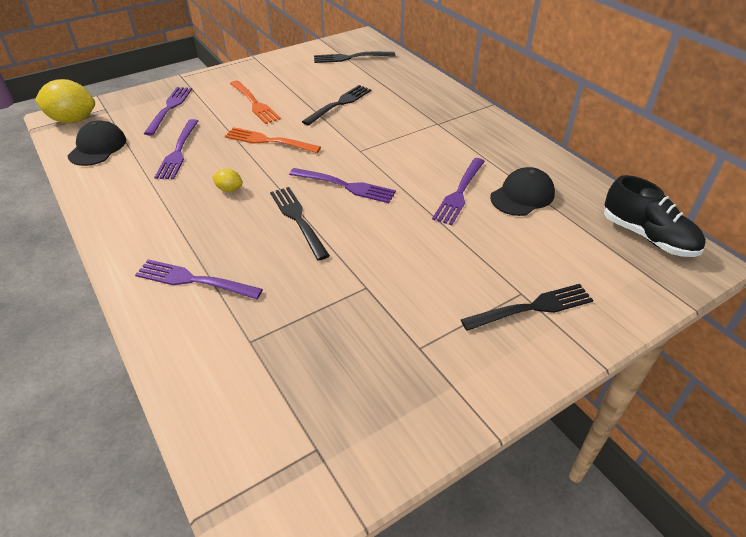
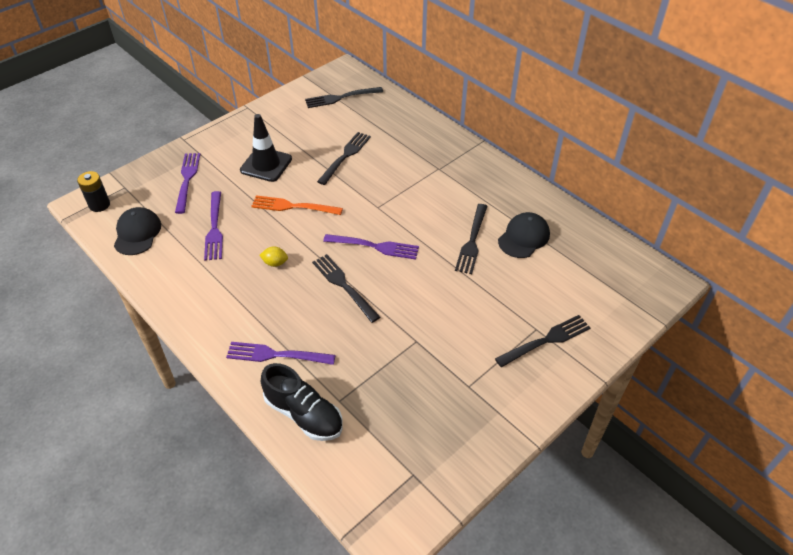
camera: 10 degrees left, 5 degrees up
(73, 120) = (99, 205): yellow lemon -> black battery
(254, 103) = (266, 164): orange fork -> black traffic cone
(459, 193) = (472, 241): purple fork -> black fork
(647, 236) = (626, 264): black shoe -> black shoe (304, 414)

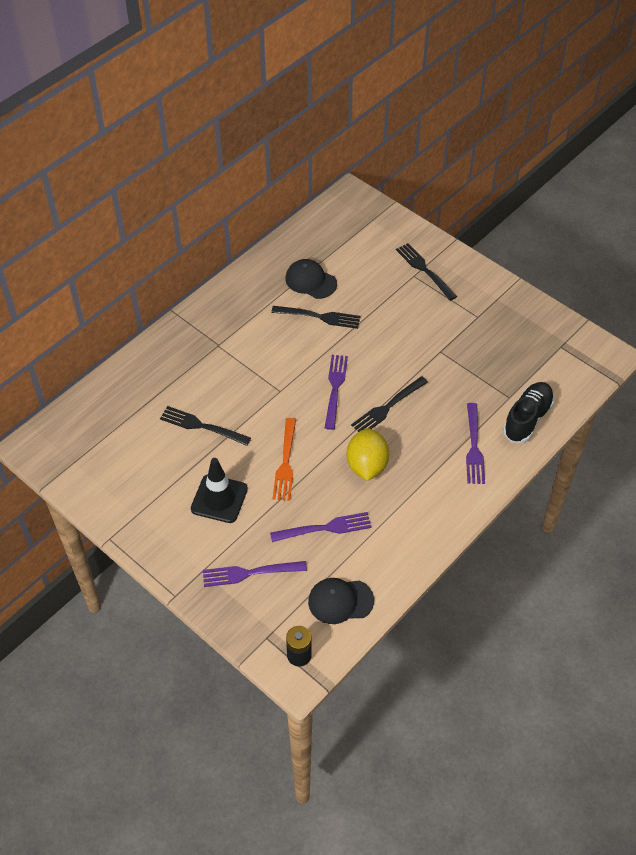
camera: 95 degrees left, 5 degrees up
(275, 263) = (367, 465): yellow lemon -> yellow lemon, size x2.11
(341, 98) = (92, 442): black fork -> none

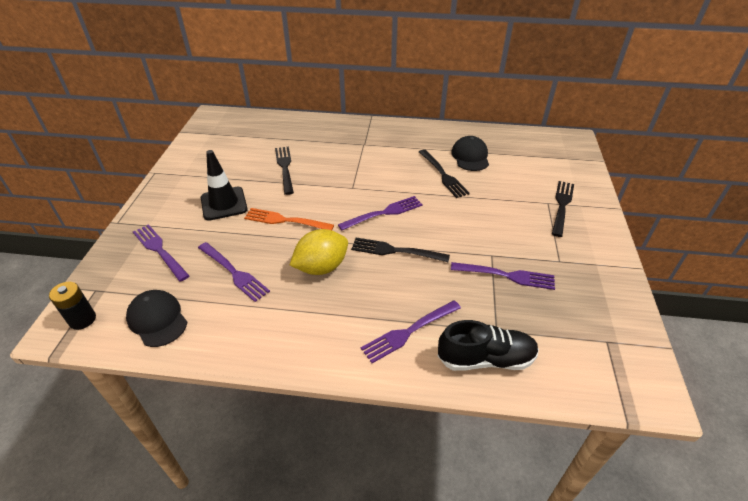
camera: 55 degrees right, 10 degrees down
(285, 462) = (285, 220): orange fork -> orange fork turned 45 degrees clockwise
(467, 357) = (506, 276): none -> purple fork

